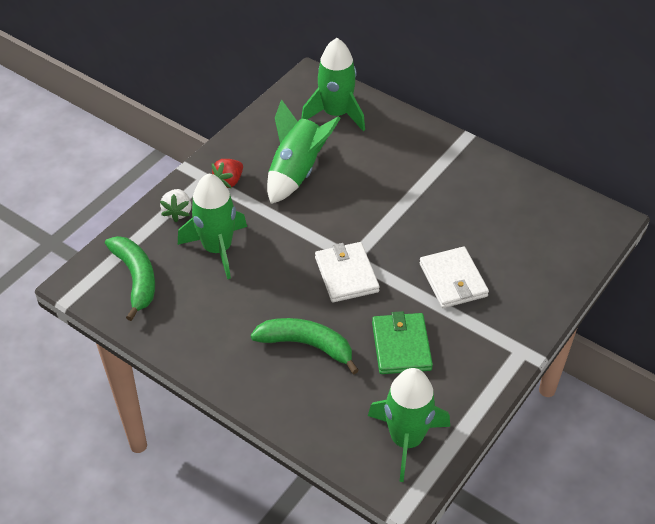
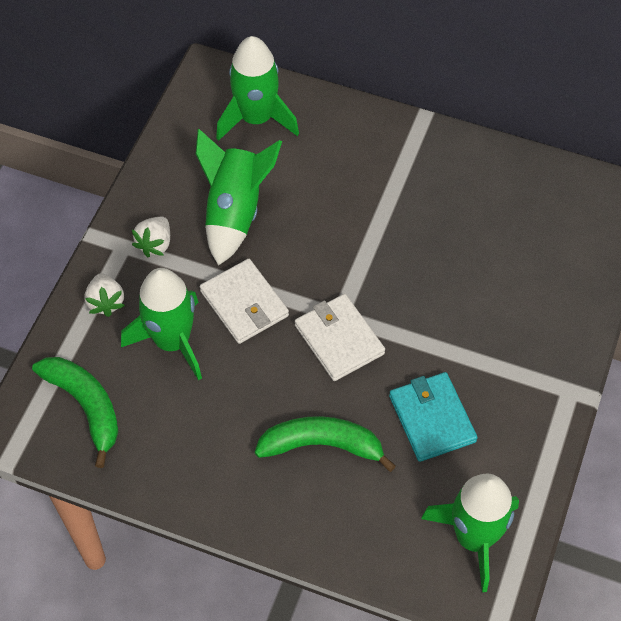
camera: 15 degrees left, 10 degrees up
(229, 181) = (155, 244): red strawberry -> white strawberry
(401, 346) = (432, 418): green wallet -> turquoise wallet
(453, 280) = (465, 317): white wallet -> white wallet (244, 304)

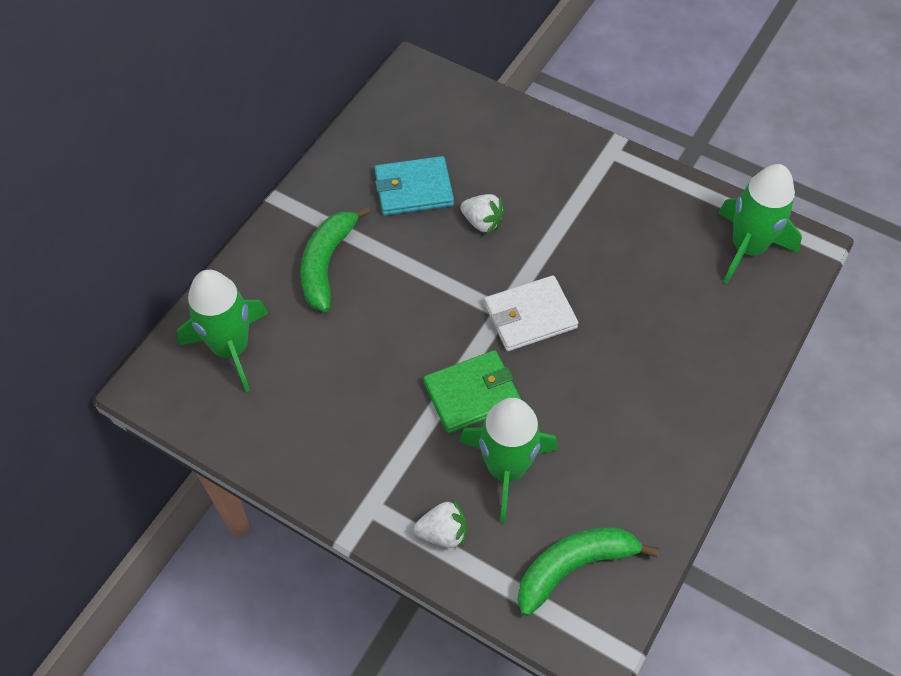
camera: 80 degrees left, 0 degrees up
(155, 244) = (376, 472): white strawberry -> white strawberry (482, 222)
(235, 212) = (353, 387): green rocket -> none
(244, 304) = (472, 394): white wallet -> green wallet
(322, 445) = (645, 349): green banana -> green banana (326, 264)
(432, 418) = (627, 256): turquoise wallet -> turquoise wallet (413, 189)

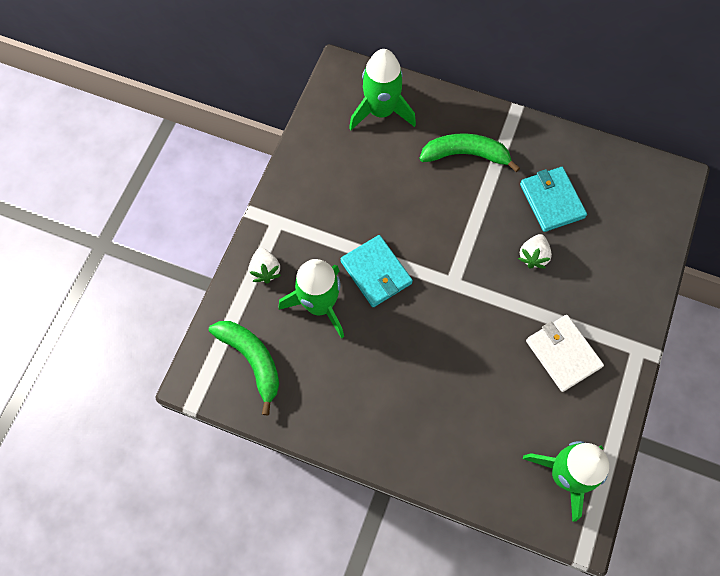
camera: 80 degrees right, 10 degrees up
(472, 394) = (376, 272): green wallet -> turquoise wallet
(530, 316) = (453, 304): white wallet -> white wallet (563, 353)

